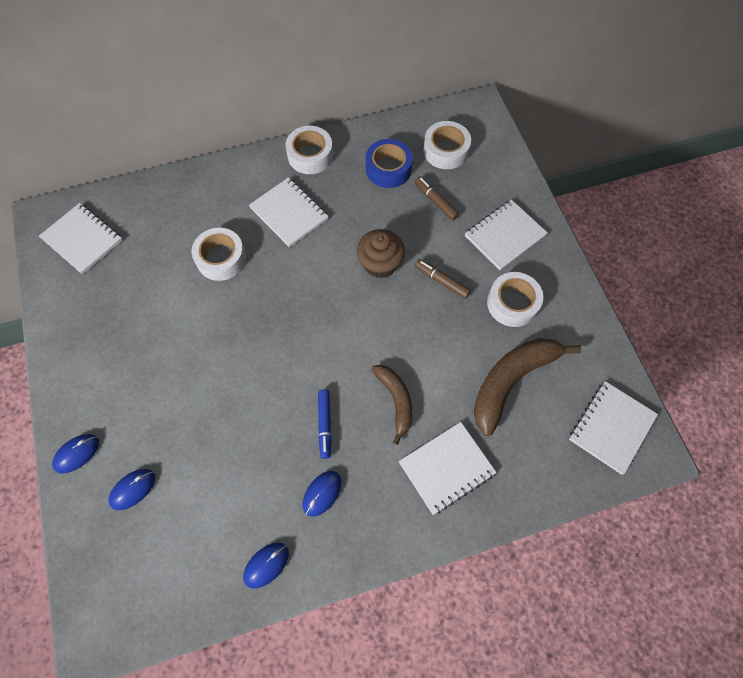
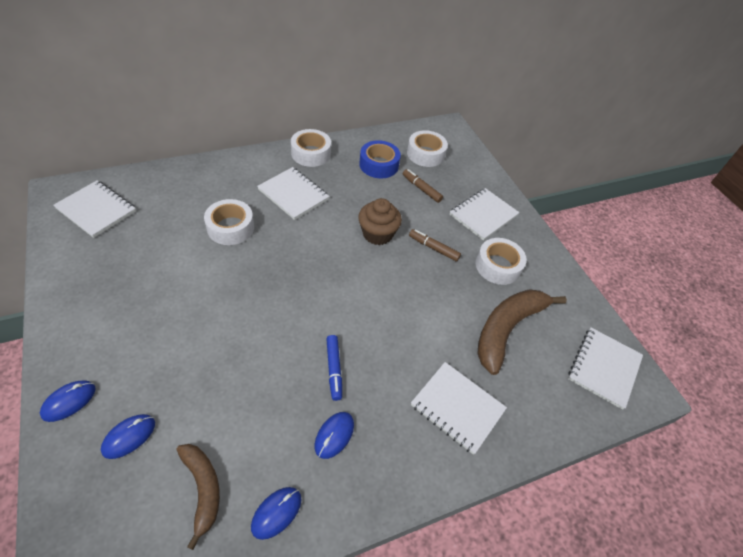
camera: 10 degrees left, 15 degrees down
(396, 400) = (402, 346): brown banana -> brown banana (203, 488)
(446, 468) = (457, 407): white notebook -> white notebook turned 75 degrees clockwise

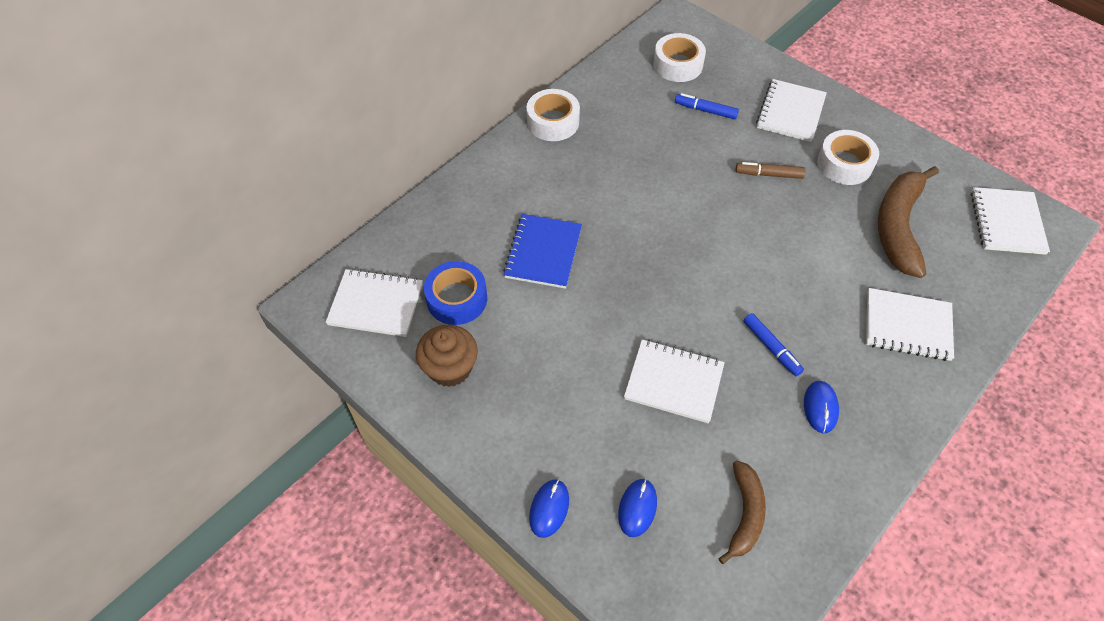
camera: 20 degrees left, 5 degrees up
(203, 488) = (745, 514): brown banana -> brown banana turned 60 degrees clockwise
(230, 227) = (543, 253): white tape -> blue notebook
(276, 513) = (824, 499): blue mouse -> none
(293, 194) = (576, 181): white notebook -> white notebook (673, 382)
(377, 234) = (701, 185): brown cupcake -> brown cupcake (450, 368)
(379, 165) = (638, 102): blue tape -> blue tape (457, 299)
(421, 189) = (705, 110): brown marker -> blue marker

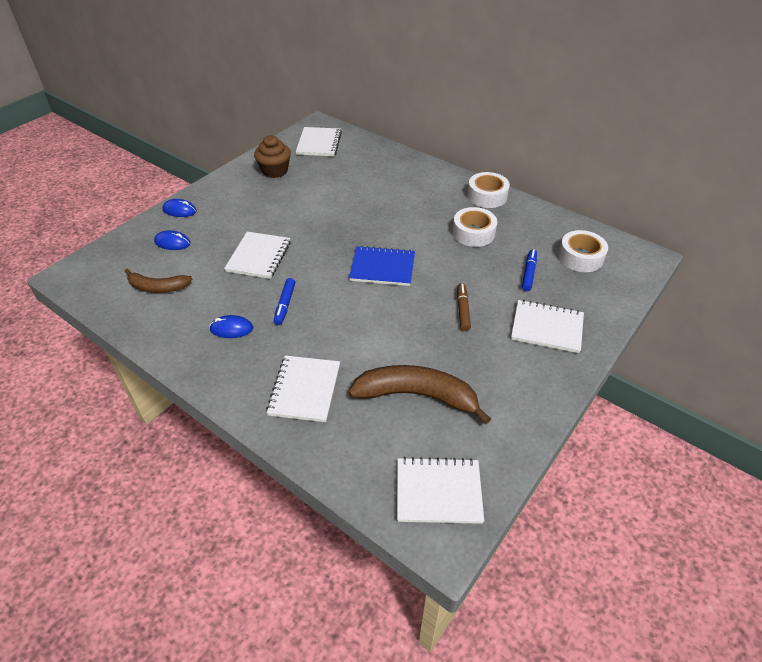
camera: 85 degrees right, 10 degrees down
(457, 299) = (324, 169): blue tape -> none
(543, 253) = (363, 198): blue notebook -> blue notebook (382, 268)
(771, 348) = (285, 305): blue marker -> blue marker turned 45 degrees counterclockwise
(844, 164) = (489, 362): white tape -> white tape (473, 233)

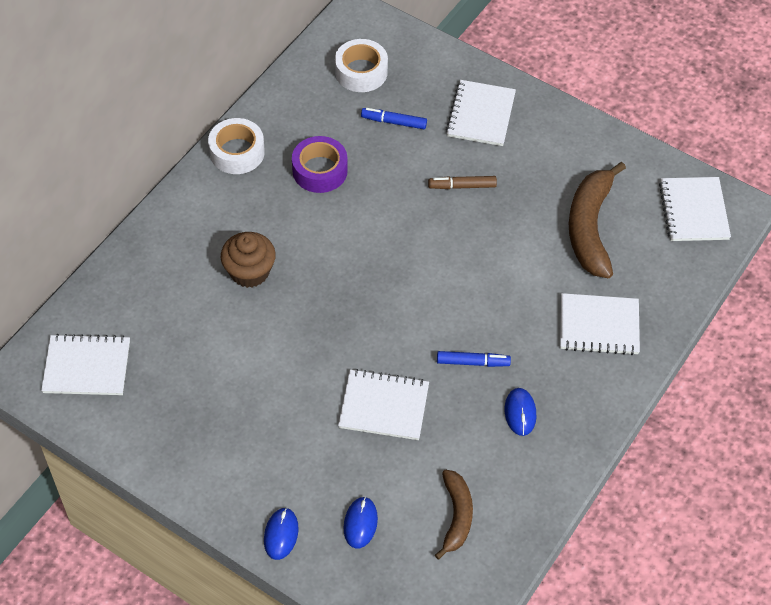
camera: 95 degrees left, 10 degrees up
(275, 171) = (170, 419): brown cupcake -> brown cupcake (249, 272)
(382, 268) = (395, 265): blue notebook -> none
(473, 233) = (320, 170): white tape -> purple tape

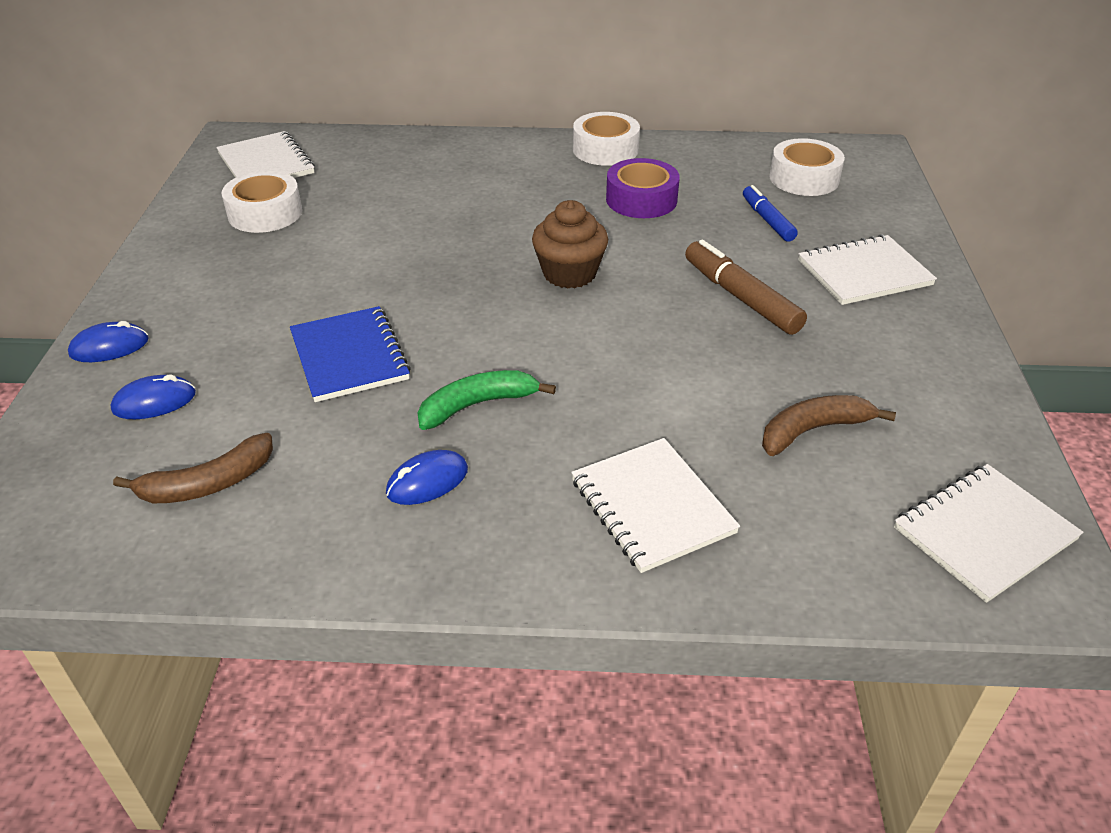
camera: 60 degrees right, 15 degrees down
(167, 393) = (265, 213): none -> white tape
(249, 272) = (462, 205): brown cupcake -> brown cupcake (569, 273)
(384, 406) = (349, 356): white notebook -> blue notebook
(462, 186) = (741, 297): brown marker -> brown marker, size x1.54
(472, 362) = (477, 405): blue marker -> green banana
(590, 227) = (813, 430): brown banana -> brown banana, size x0.60

